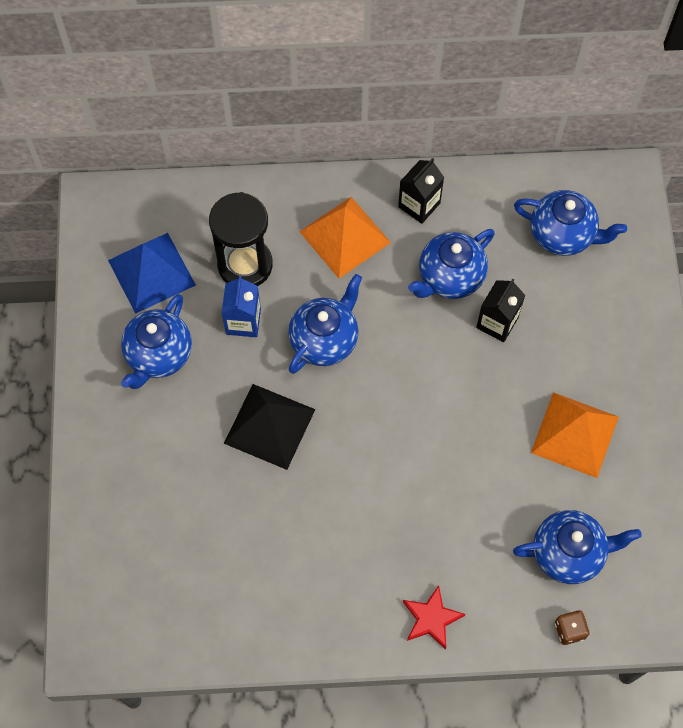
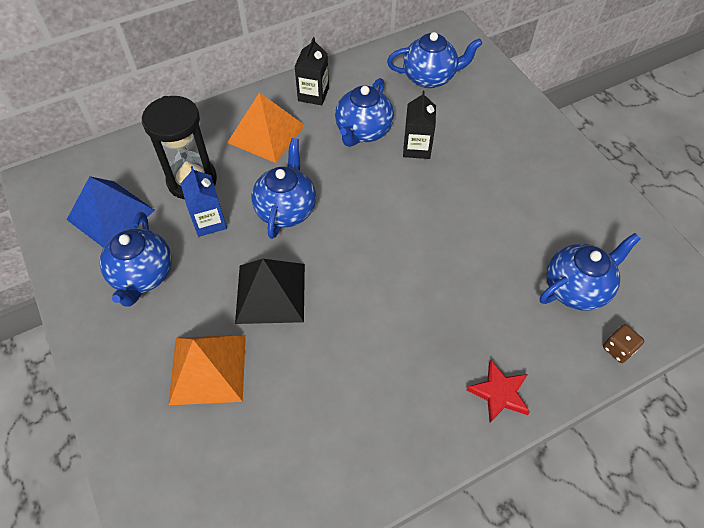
camera: 25 degrees left, 10 degrees down
(575, 434) = (523, 200): orange pyramid -> orange pyramid (208, 368)

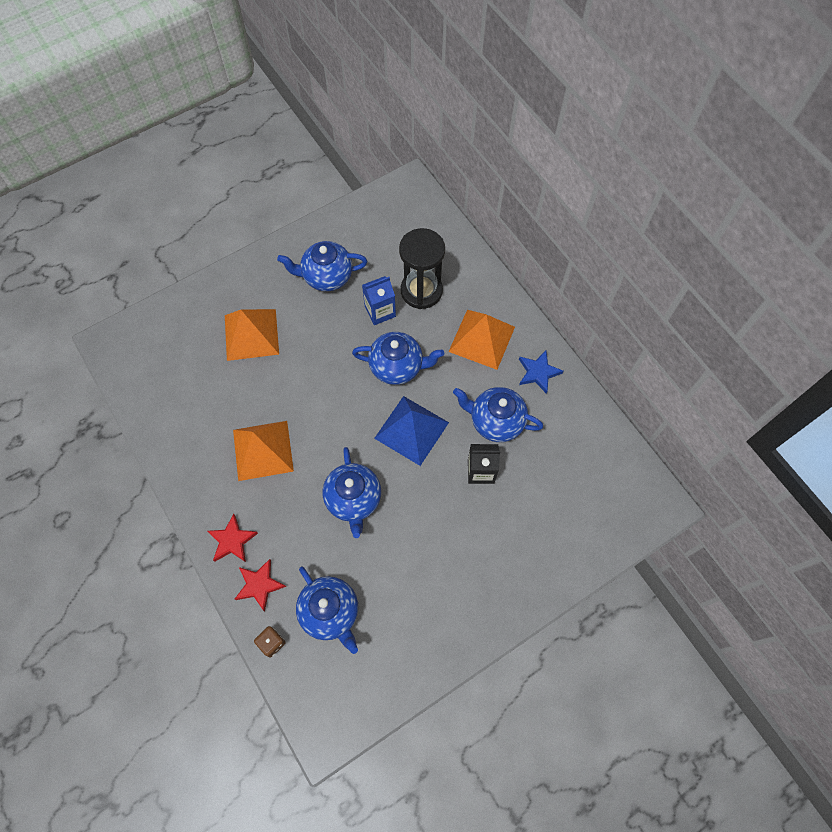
camera: 85 degrees right, 10 degrees up
(110, 215) = (381, 242): blue pyramid -> blue pyramid (411, 430)
(270, 293) = (315, 366): black pyramid -> none
(313, 94) = (538, 372): black carton -> blue star
(379, 356) = (263, 450): none -> orange pyramid
(430, 77) = (581, 481): blue teapot -> blue teapot (353, 499)
(552, 361) = (259, 585): none -> red star

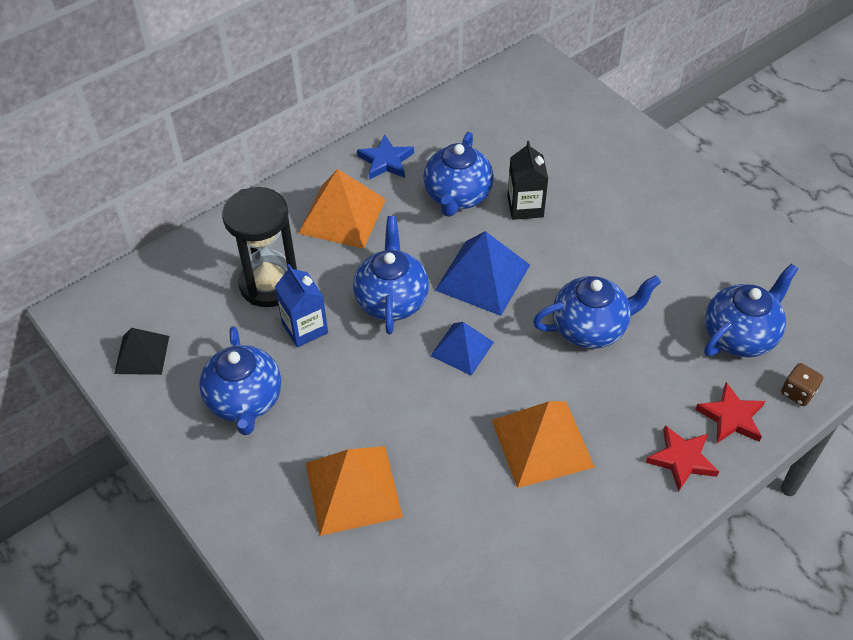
camera: 95 degrees left, 15 degrees down
(348, 408) = (462, 348): none -> blue pyramid
(372, 220) = (142, 354): none -> black pyramid

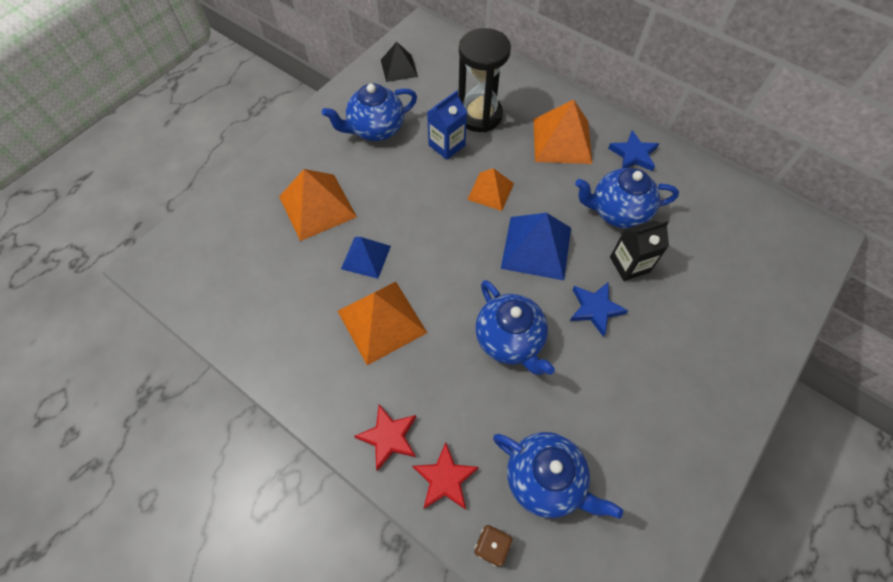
camera: 75 degrees right, 10 degrees up
(392, 300) = (490, 191): blue teapot -> orange pyramid
(462, 348) = (458, 247): blue pyramid -> blue pyramid (366, 257)
(569, 248) = (595, 309): none -> blue star

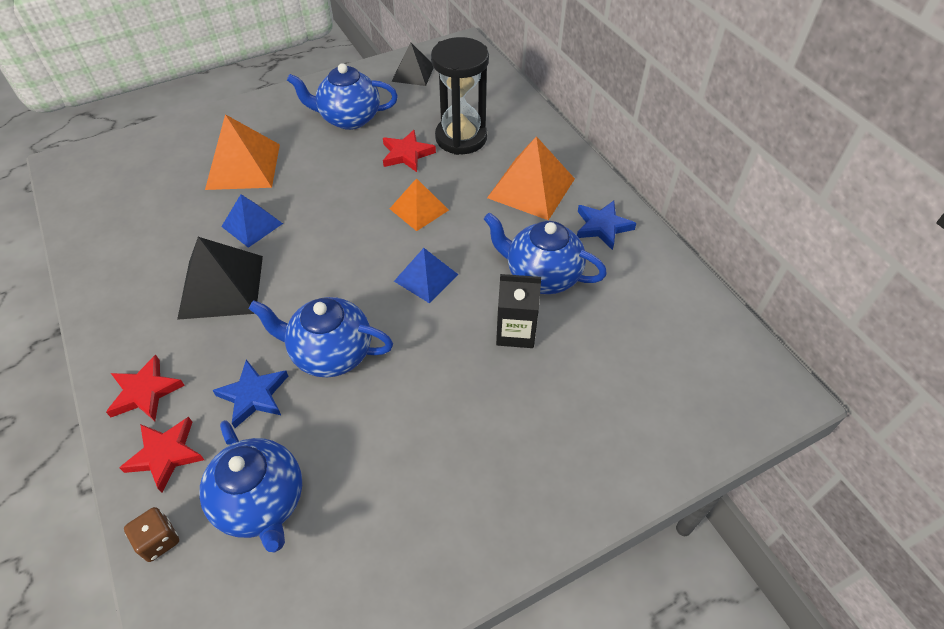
camera: 25 degrees right, 10 degrees down
(382, 321) = (221, 286): orange pyramid -> black pyramid
(447, 145) = (407, 154): blue carton -> red star
(510, 340) = (330, 353): blue teapot -> blue teapot turned 105 degrees clockwise
(536, 247) = (426, 277): blue pyramid -> blue pyramid, size x0.62
(595, 309) = (444, 360): blue star -> blue star (254, 395)

